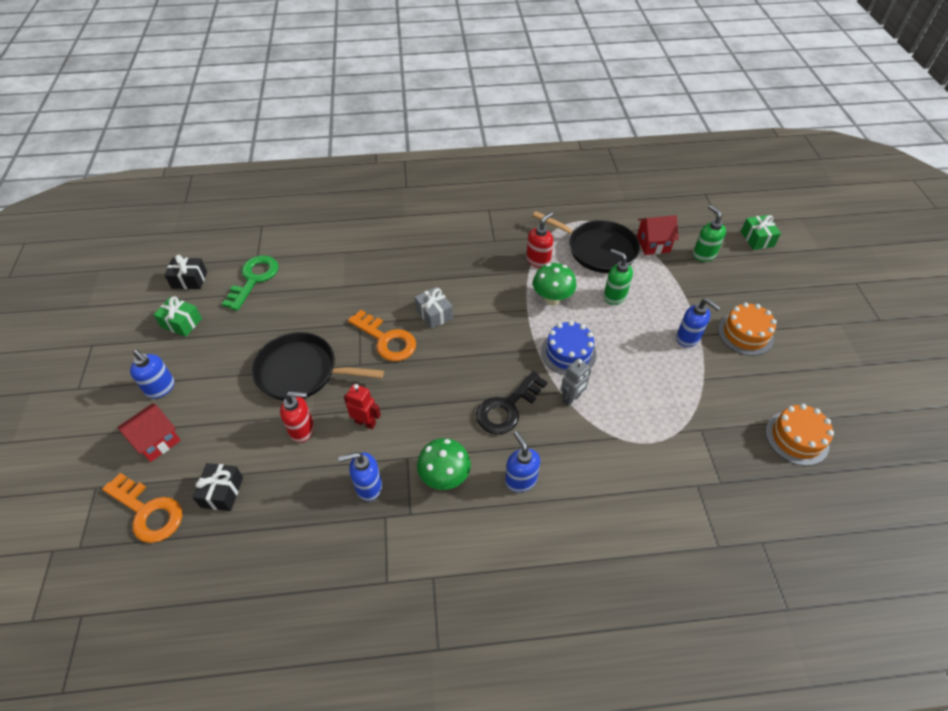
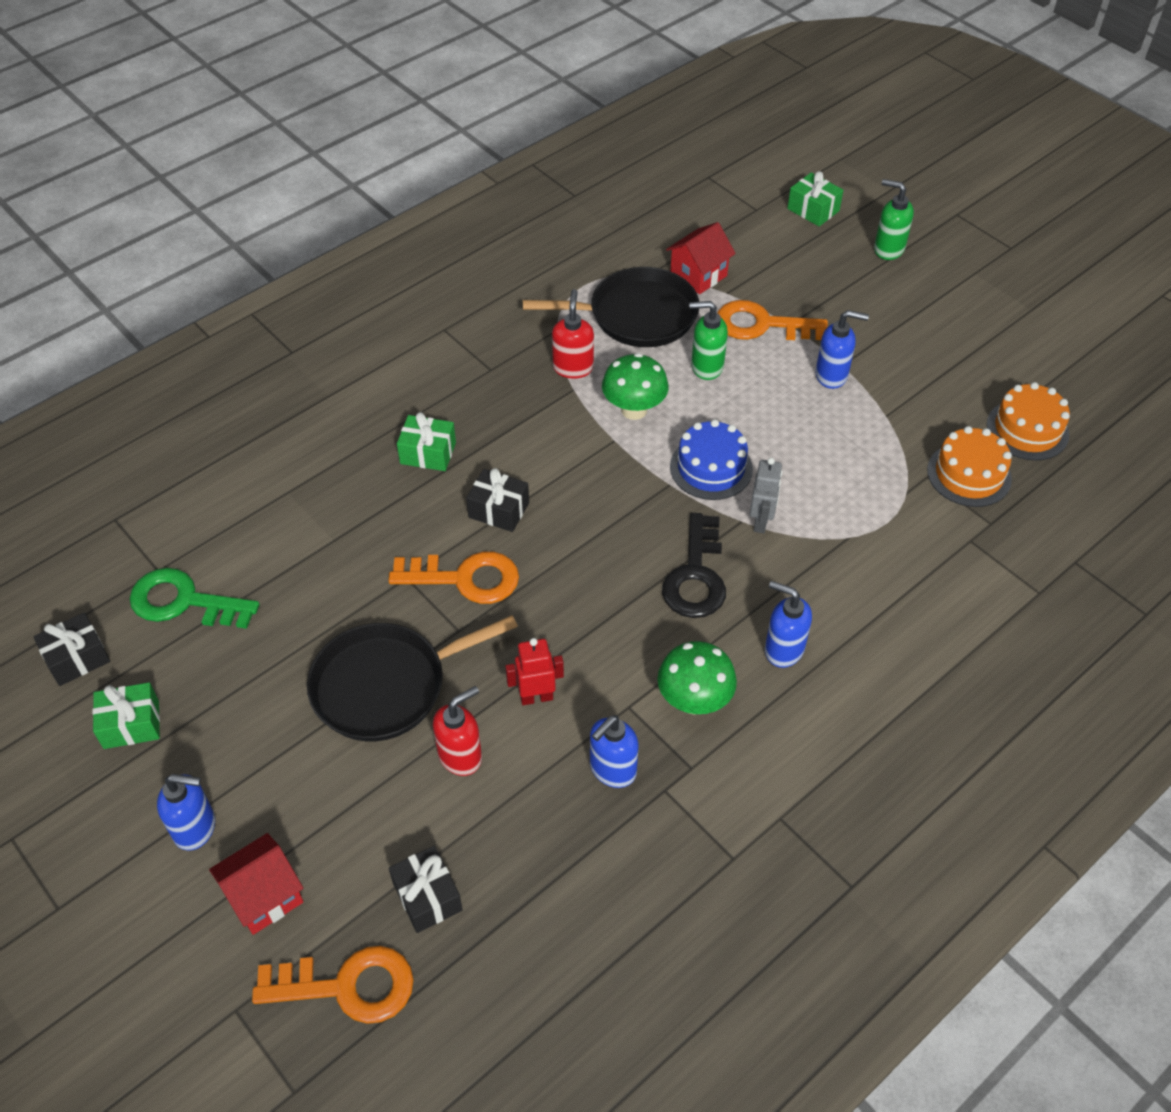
camera: 35 degrees left, 0 degrees up
(157, 441) = (264, 896): red house -> red house turned 45 degrees clockwise
(254, 279) = (184, 602): green key -> green key turned 60 degrees counterclockwise
(425, 267) = (428, 453): none -> green gift
(434, 314) = (499, 510): grey gift -> black gift
(668, 288) = (761, 325): none -> orange key
(703, 254) = (768, 259): green soap dispenser -> green soap dispenser (888, 249)
(745, 334) = (889, 337): orange cake -> orange cake (969, 474)

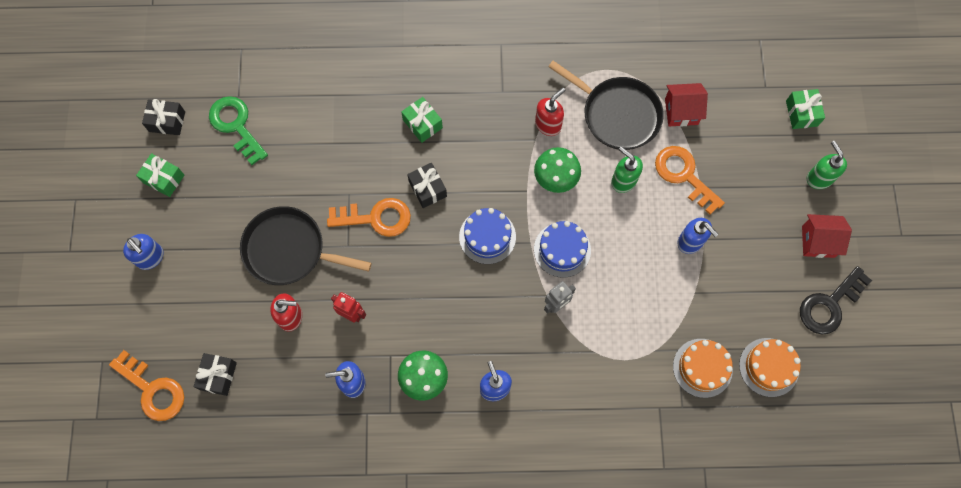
camera: 40 degrees right, 20 degrees up
(264, 896) = (153, 317): red house -> red house (818, 241)
(465, 578) = (376, 218): orange key -> orange key turned 45 degrees counterclockwise
(616, 510) = (487, 236): none -> blue cake
(696, 576) = (491, 309): black key -> black key (829, 305)

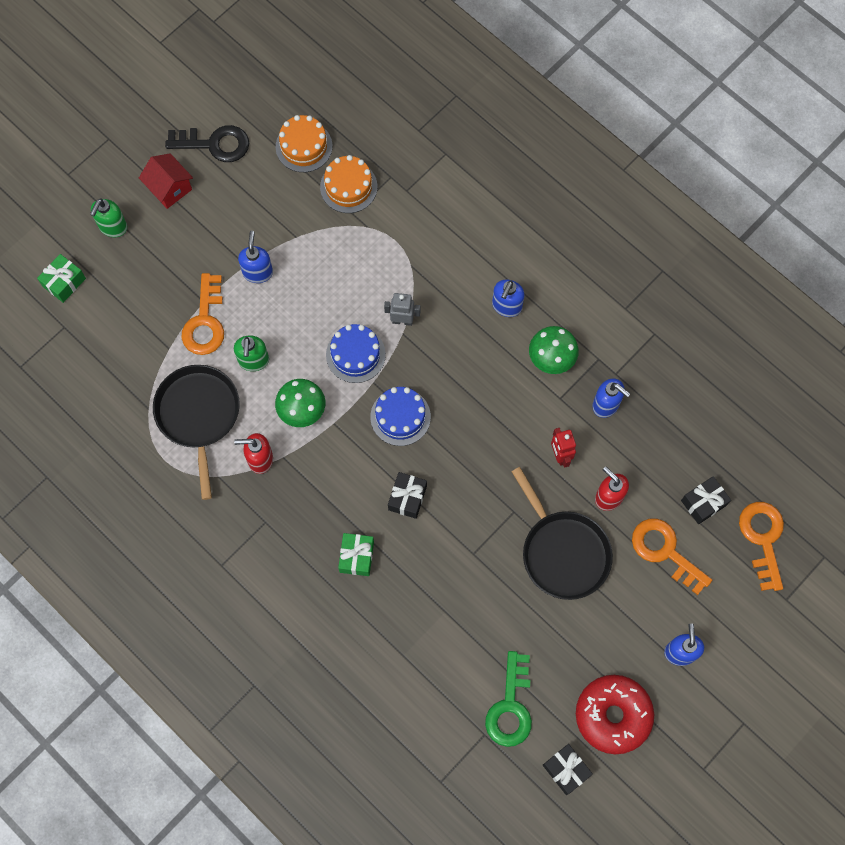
camera: 135 degrees left, 0 degrees up
(164, 179) = (613, 715): green gift -> red donut
(376, 218) = (470, 513): orange key -> orange key (665, 551)
(681, 111) = (148, 370): red house -> none

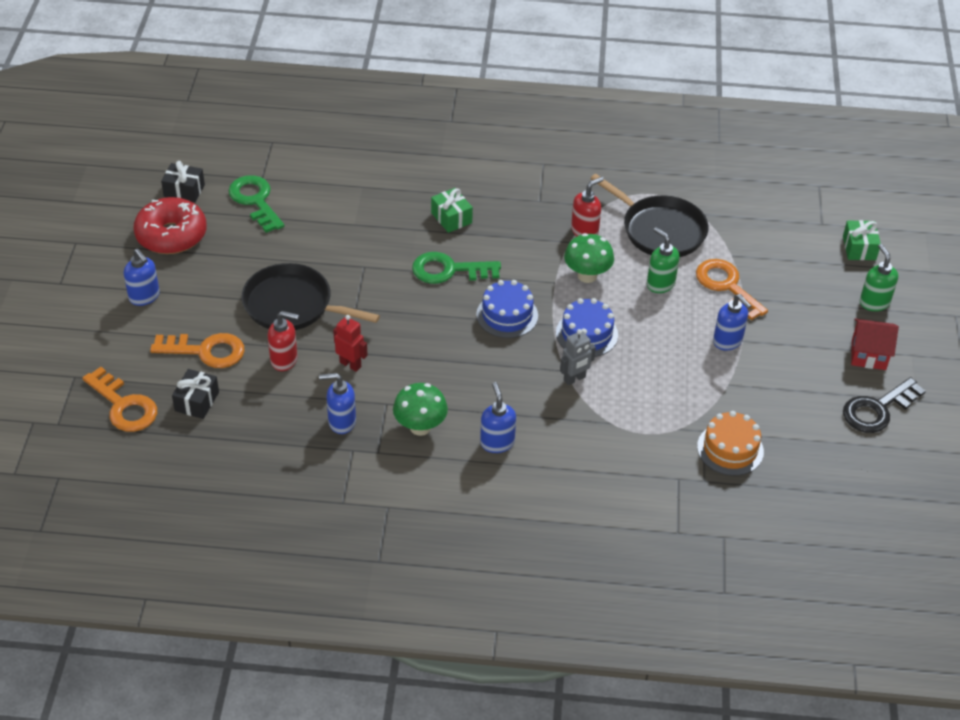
camera: 140 degrees right, 25 degrees down
(304, 146) = (804, 456): orange cake -> none
(407, 498) = (448, 270): black gift -> green key

